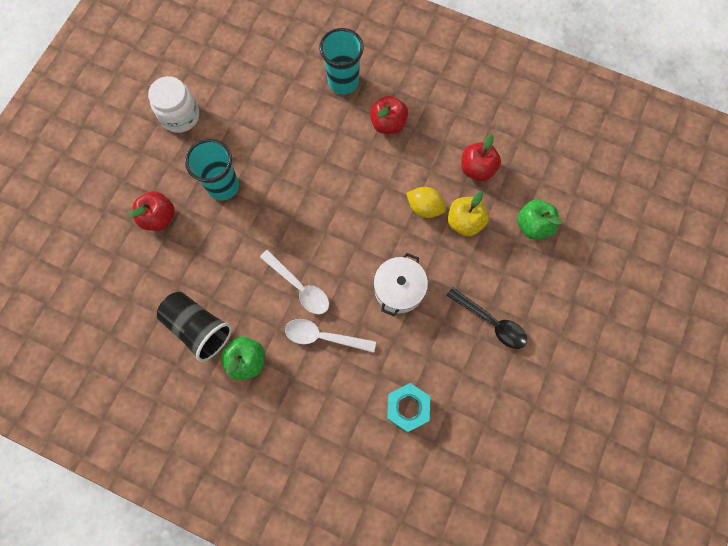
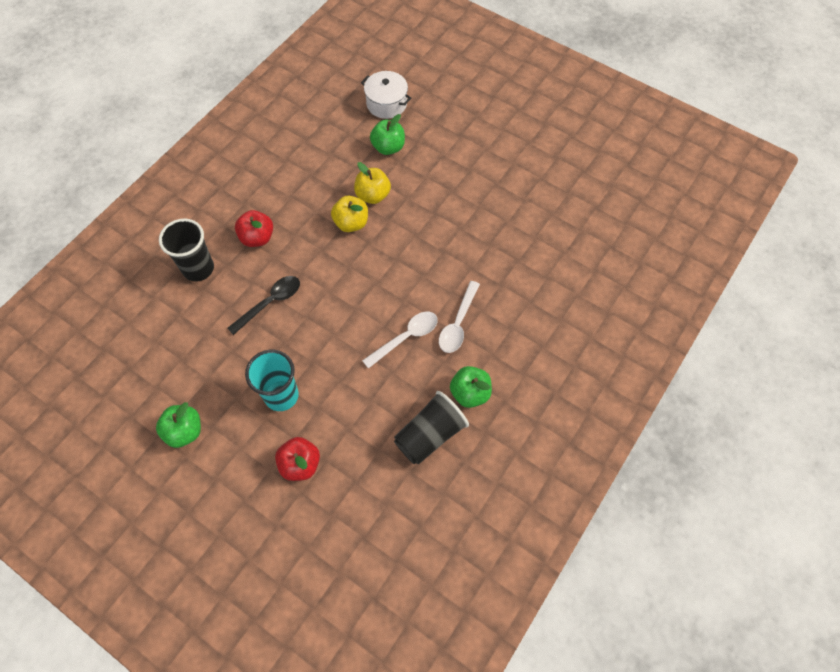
camera: 80 degrees left, 10 degrees down
(180, 116) = (184, 431): white jar -> green apple
(343, 82) = (198, 269): turquoise cup -> black cup
(399, 289) = (425, 256): white pot -> white pot (386, 103)
(407, 408) = (531, 267): turquoise nut -> none
(424, 207) = (351, 223): yellow lemon -> yellow apple
(477, 169) = (324, 177): red apple -> none
(491, 322) = (467, 193): black spoon -> black spoon (270, 303)

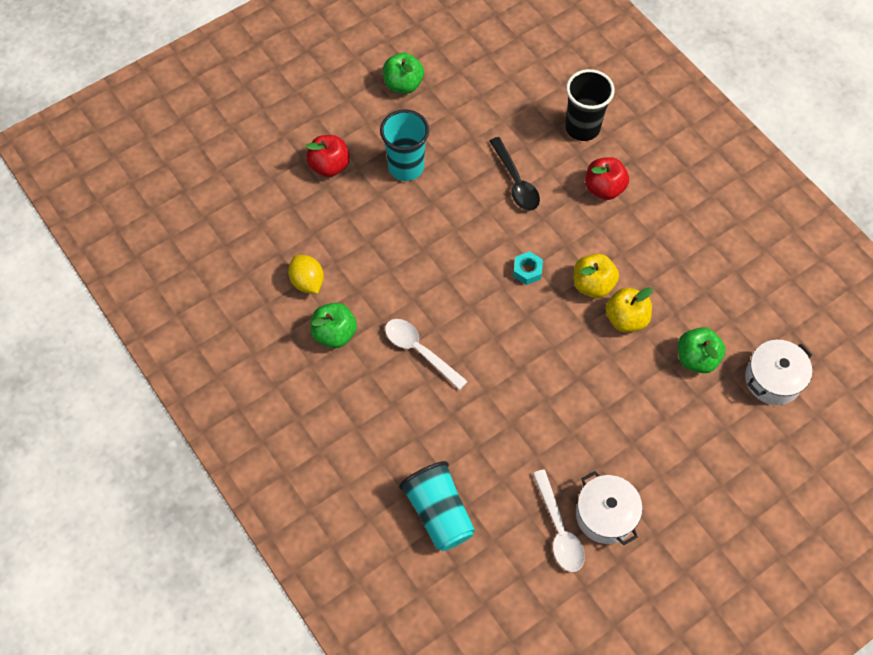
camera: 110 degrees right, 0 degrees up
(355, 270) = (527, 271): none -> turquoise nut
(406, 337) = (424, 294): white spoon -> white spoon (559, 529)
(430, 435) = (307, 282): black cup -> yellow lemon
(529, 171) = (605, 515): none -> white pot
(579, 268) = (439, 512): none -> turquoise cup

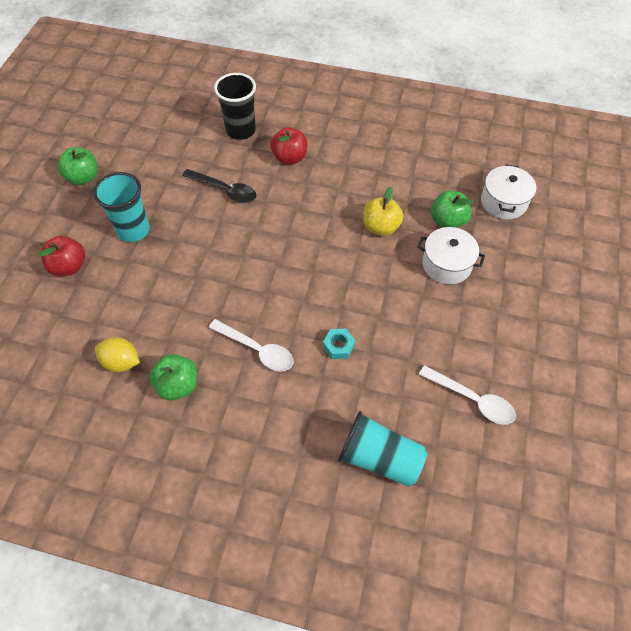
camera: 40 degrees left, 5 degrees down
(419, 351) = (257, 350): white spoon -> white spoon turned 150 degrees counterclockwise
(527, 271) = (286, 241): turquoise nut -> turquoise nut (338, 346)
(593, 285) = (339, 221): yellow apple -> none
(605, 515) = (492, 364): white pot -> white pot (446, 264)

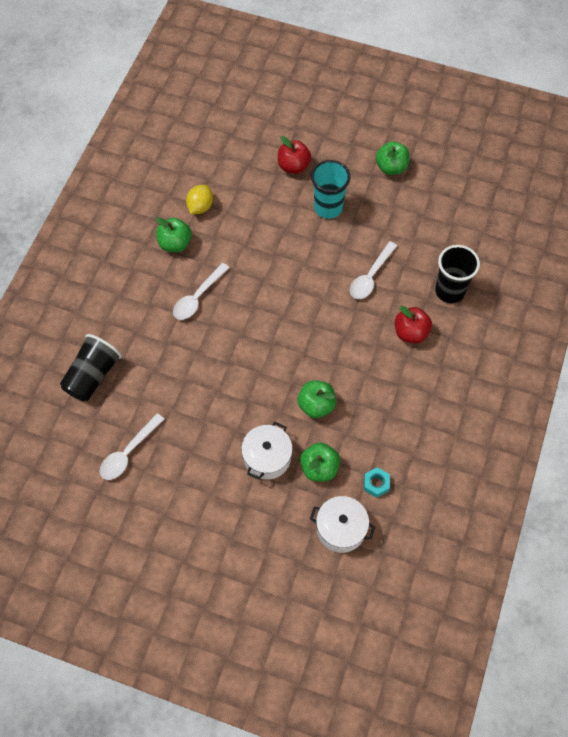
camera: 95 degrees right, 5 degrees up
(225, 190) = (370, 276): black spoon -> white spoon
(338, 346) = (193, 356): turquoise nut -> turquoise nut (376, 484)
(379, 458) = (92, 375): turquoise cup -> black cup
(381, 227) = (316, 405): yellow apple -> green apple

